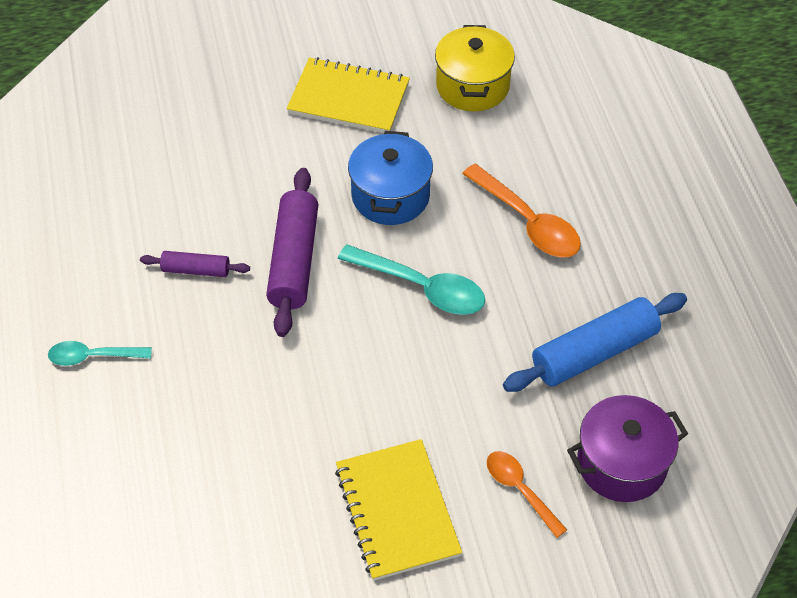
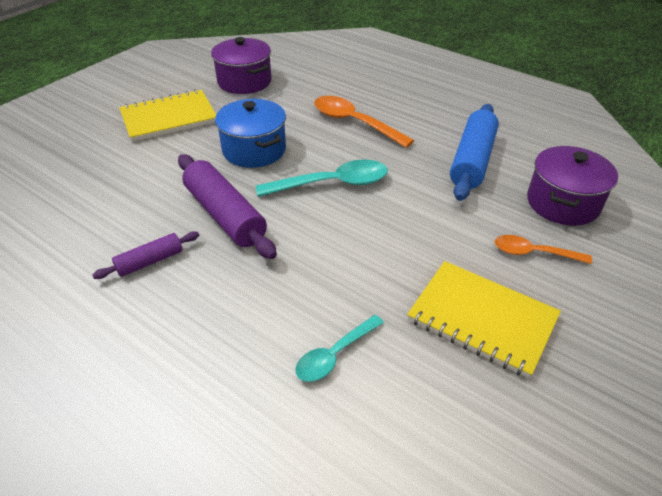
camera: 40 degrees left, 10 degrees down
(93, 357) = (110, 377): turquoise spoon -> turquoise spoon (335, 355)
(472, 86) = (244, 81): yellow pot -> purple pot
(528, 222) = (354, 123): orange spoon -> orange spoon turned 150 degrees counterclockwise

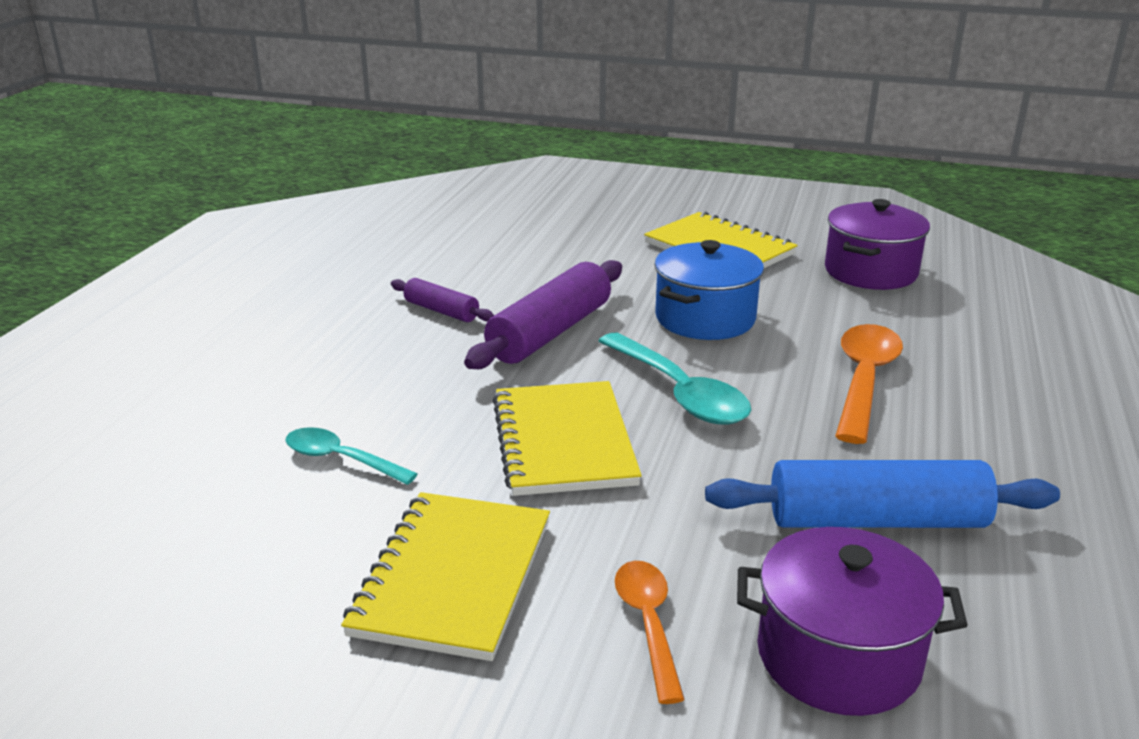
camera: 70 degrees right, 15 degrees down
(362, 242) = (564, 441): none -> yellow notebook

